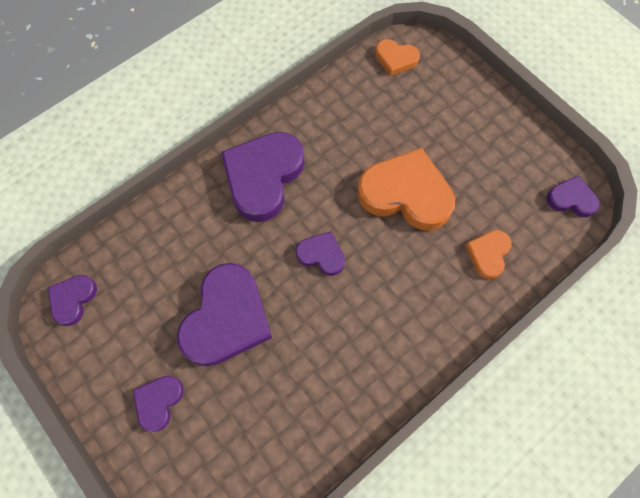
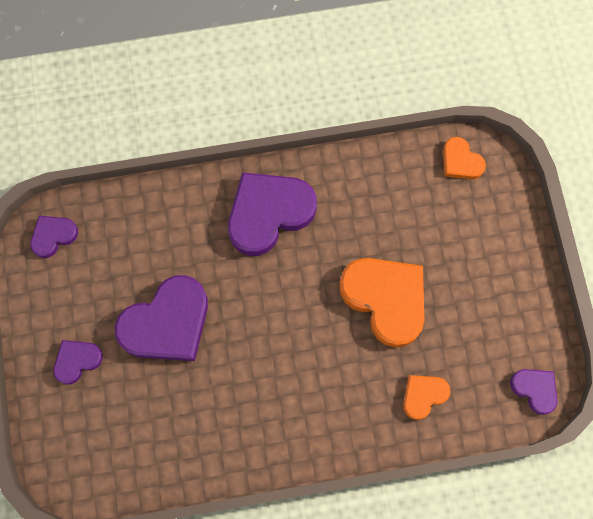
camera: 30 degrees right, 5 degrees up
(321, 255) = (277, 313): purple heart -> none

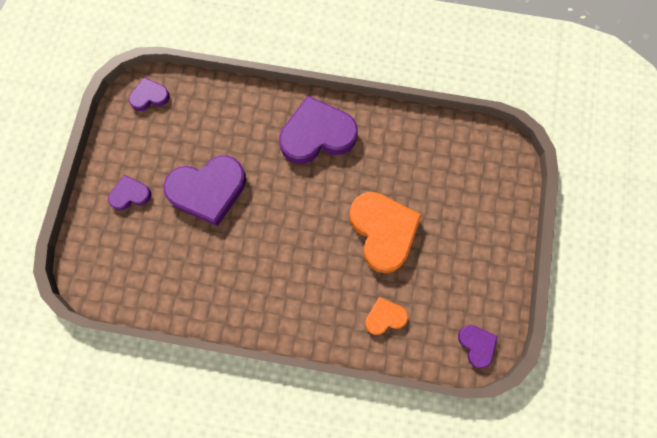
camera: 20 degrees right, 0 degrees up
(460, 161) = (483, 146): orange heart -> none

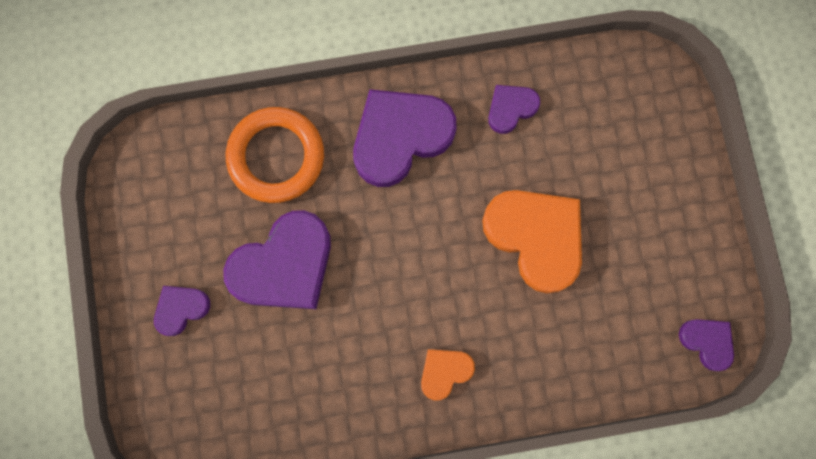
camera: 20 degrees left, 5 degrees up
(149, 96) = (151, 164): purple heart -> purple heart (511, 108)
(231, 119) = (276, 157): none -> orange ring
(385, 317) = (579, 349): orange heart -> orange heart (444, 372)

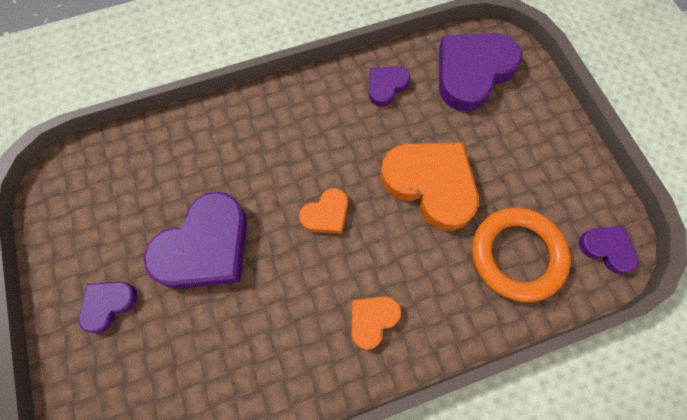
camera: 10 degrees left, 10 degrees down
(276, 157) = (189, 155): orange ring -> orange ring (517, 255)
(400, 137) = (296, 122): purple heart -> purple heart (472, 72)
(416, 251) = (326, 214): none -> orange heart

